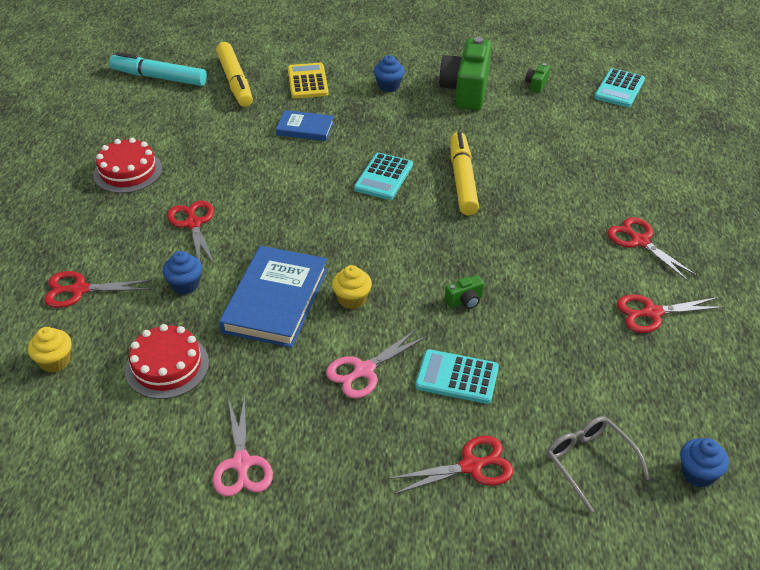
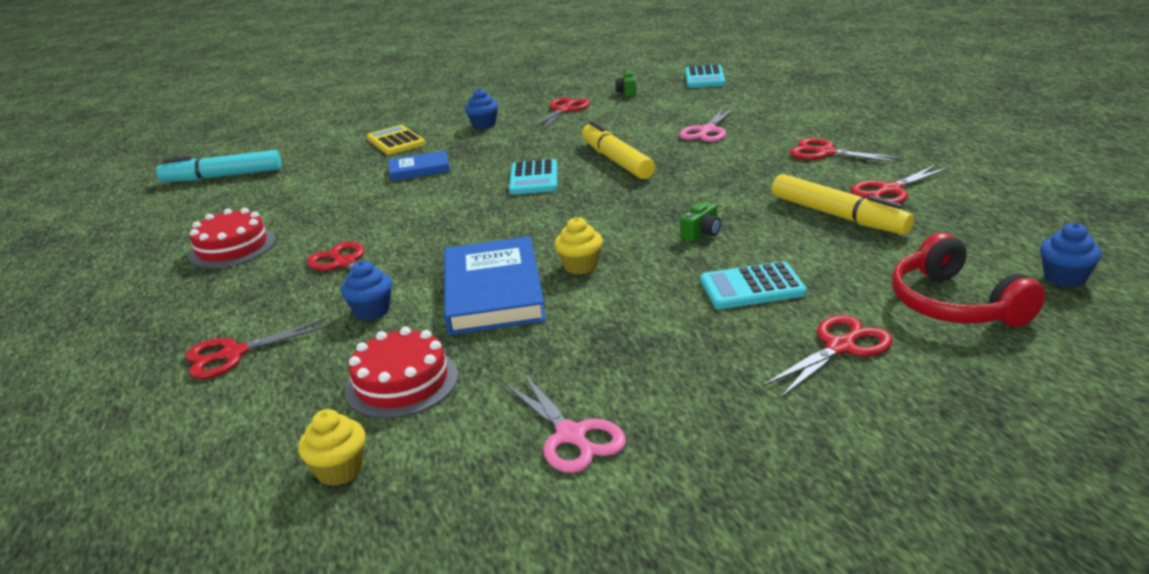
camera: 20 degrees left, 15 degrees down
(55, 361) = (241, 426): yellow cupcake -> yellow cupcake (340, 470)
(235, 81) = (314, 159): yellow marker -> yellow marker (838, 216)
(364, 371) = (646, 313): pink scissors -> pink scissors (707, 131)
(466, 90) = (564, 110): green camera -> red scissors
(589, 462) = (955, 304): grey glasses -> red headphones

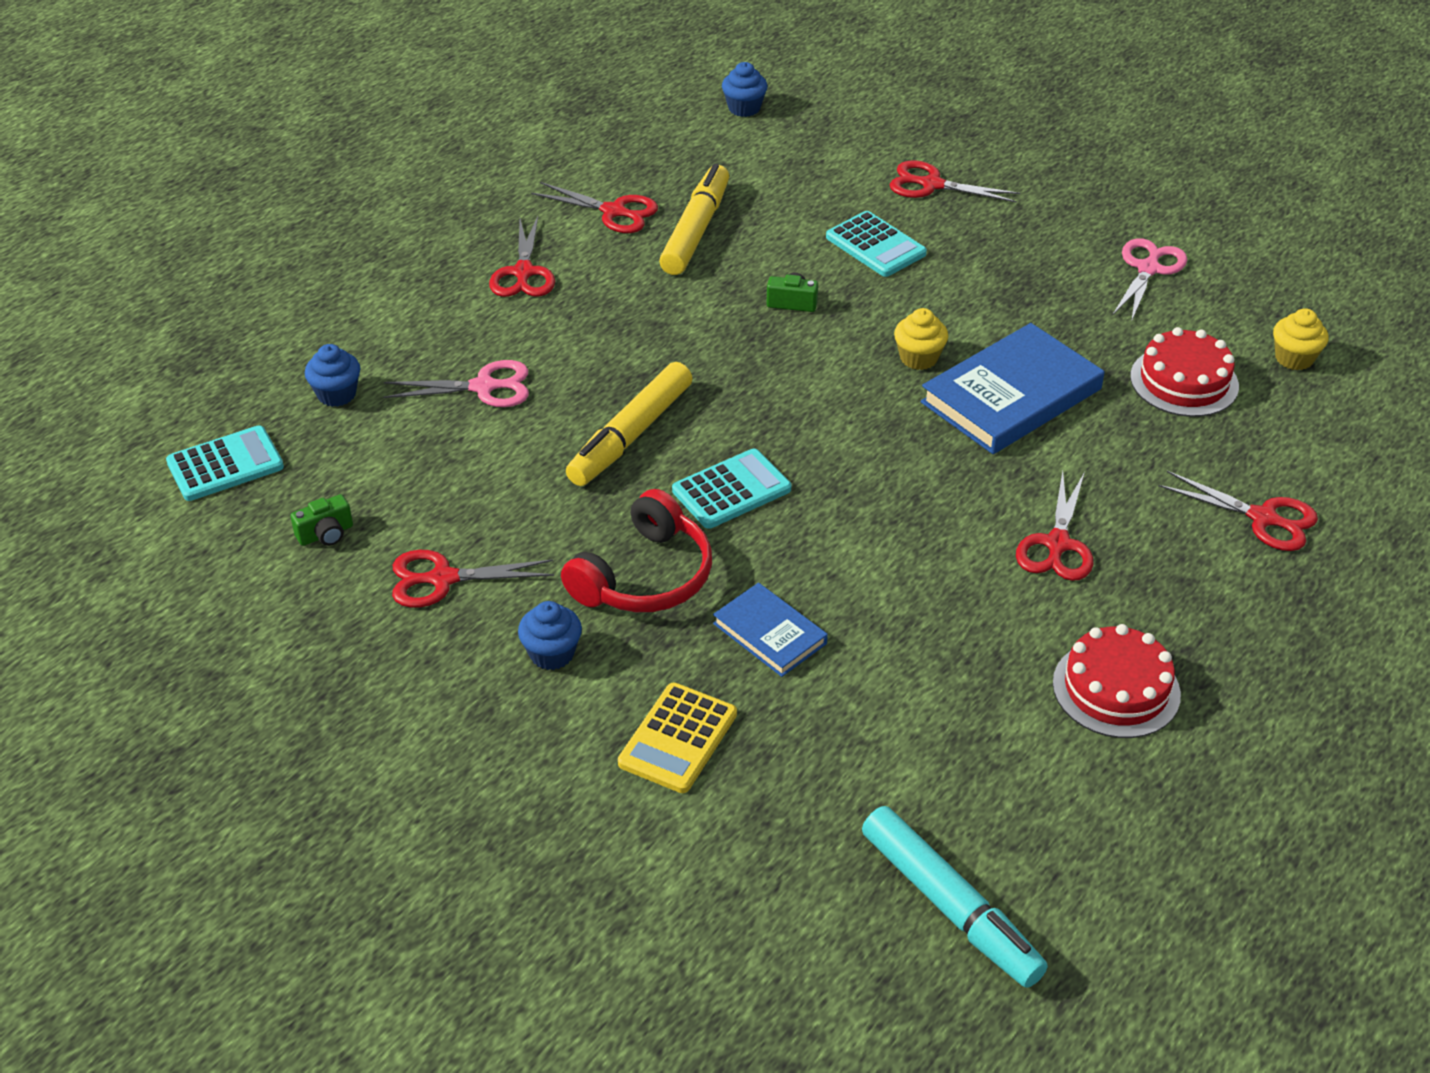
camera: 125 degrees left, 15 degrees up
(372, 311) = (1115, 463): blue cupcake -> blue cupcake (336, 394)
(955, 304) = (825, 147): red headphones -> red headphones (644, 576)

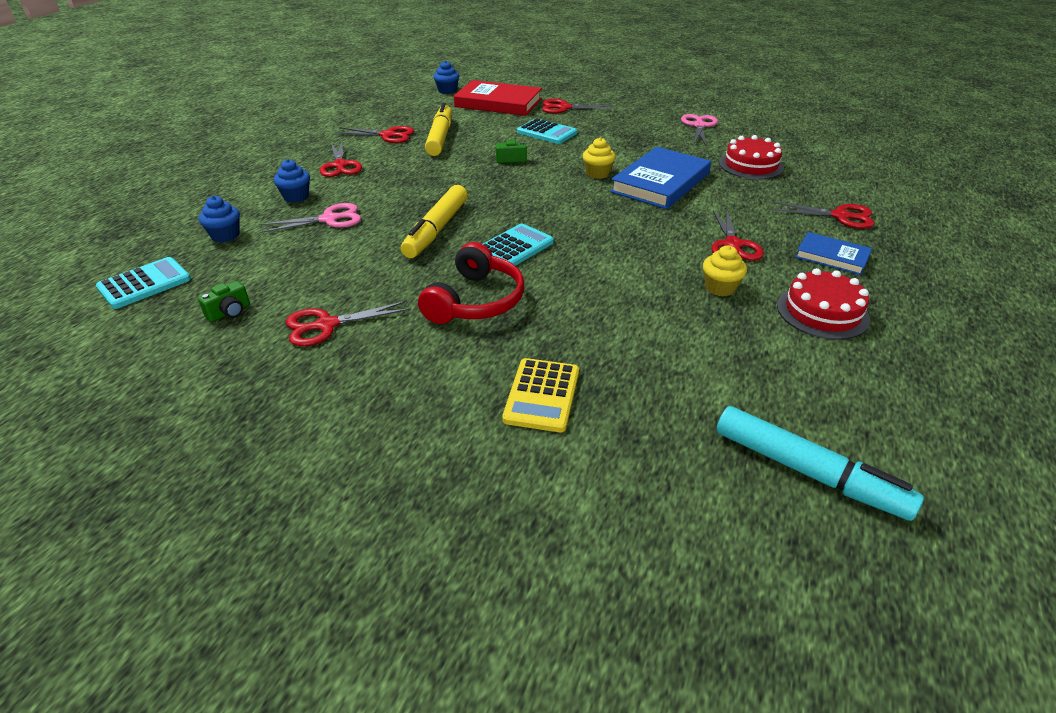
camera: 15 degrees left, 5 degrees down
(552, 653) = (424, 357): blue cupcake -> blue cupcake (296, 197)
(769, 633) = (578, 319): blue book -> blue book (832, 257)
(822, 154) = (498, 103): none -> red book
(1294, 358) = (800, 150): yellow cupcake -> yellow cupcake (720, 288)

